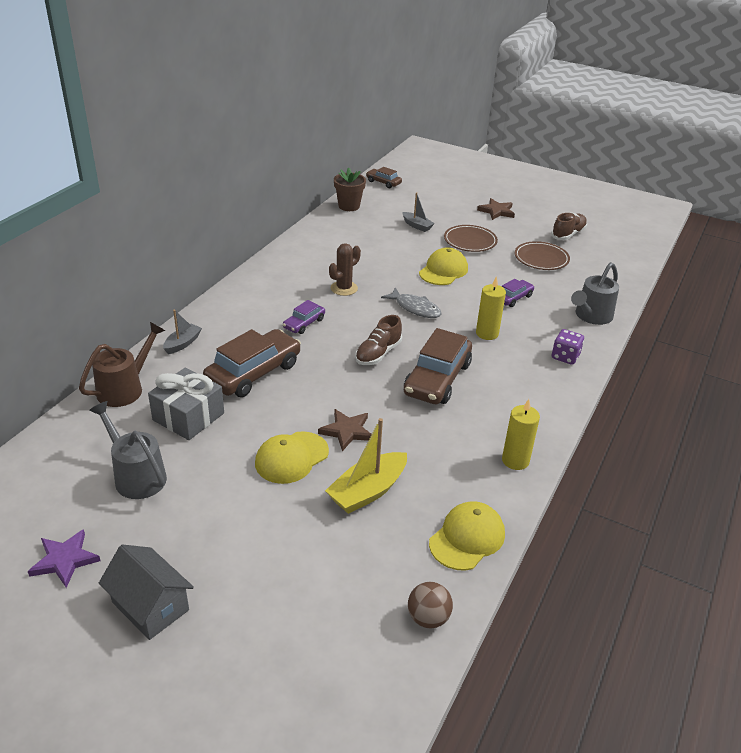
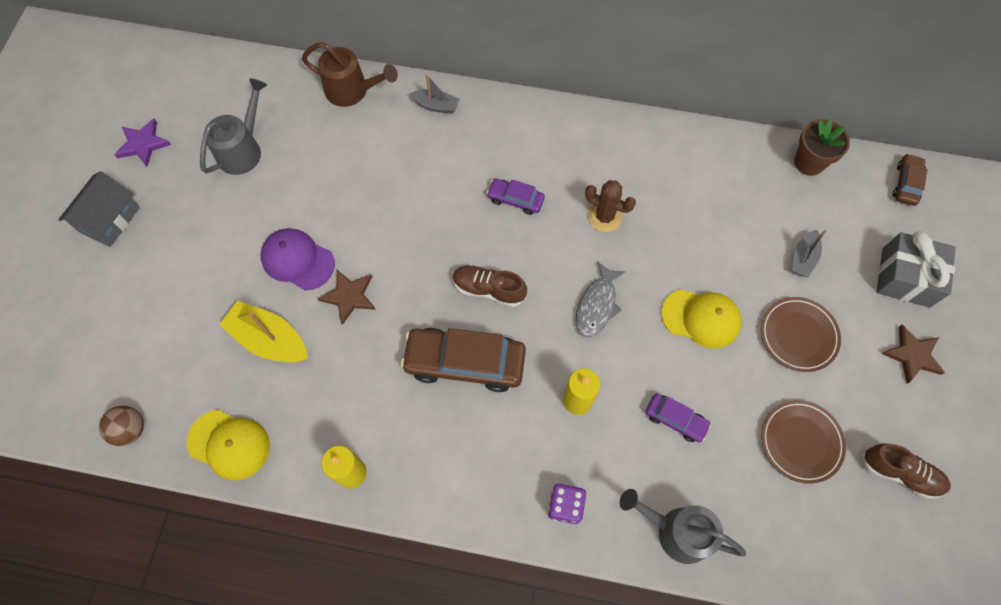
camera: 75 degrees right, 30 degrees up
(188, 417) = (329, 156): grey gift -> grey gift (905, 277)
(253, 373) = (412, 184): brown car -> none
(291, 457) = (297, 260): yellow cap -> purple cap

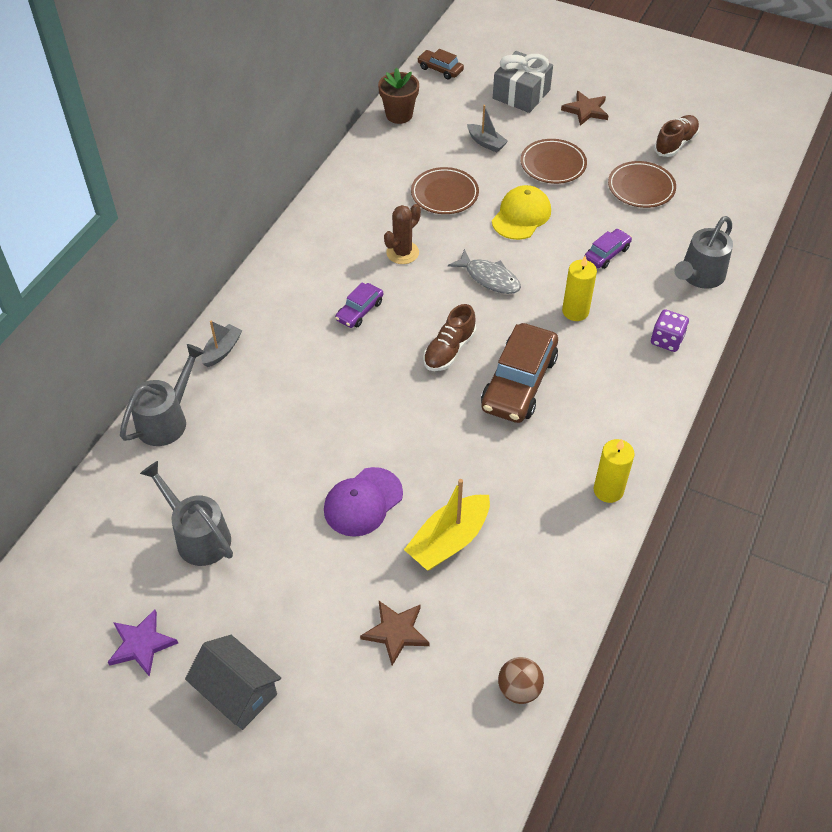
camera: 75 degrees left, 15 degrees down
(229, 444) = (557, 593): yellow cap -> none
(349, 296) = (421, 462): brown star -> brown star (396, 632)
(352, 91) = (167, 419): brown watering can -> grey watering can
(704, 235) = (444, 194): none -> brown plate

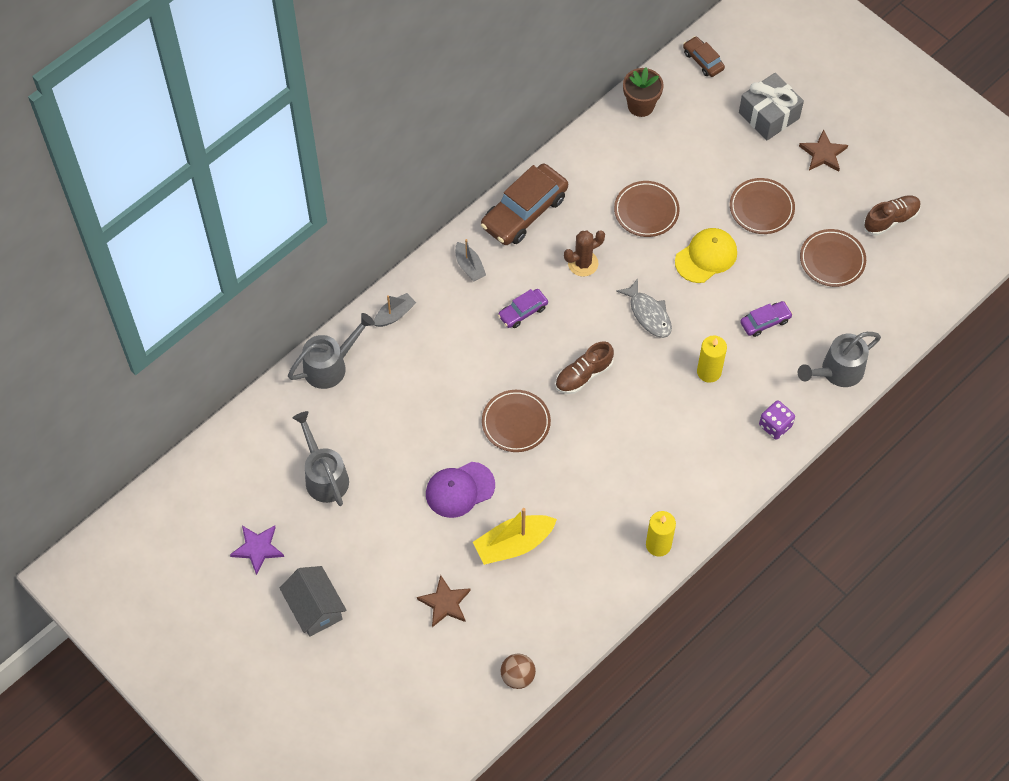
camera: 20 degrees right, 10 degrees up
(397, 416) = (516, 423): none -> brown plate
(486, 143) = (709, 164): grey boat -> grey boat (469, 266)
(519, 382) = (629, 425): brown car -> brown car (524, 212)

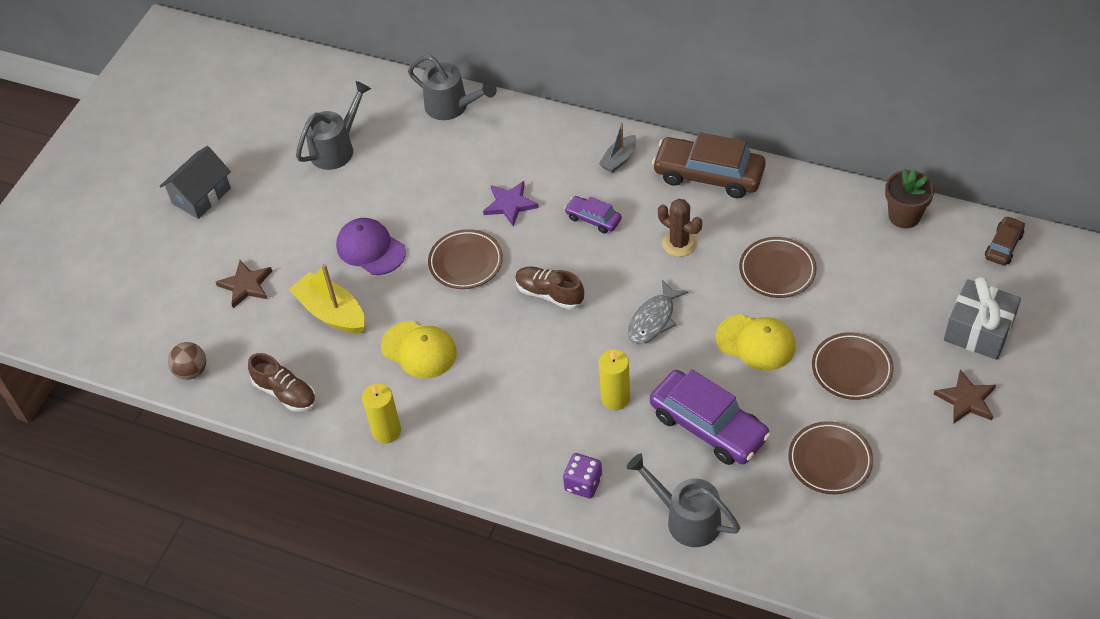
camera: 70 degrees right, 10 degrees down
(257, 548) = (243, 134): purple star -> purple star (510, 204)
(394, 314) = (532, 128): grey boat -> none
(589, 491) = (419, 350): none -> yellow cap
(765, 322) = (708, 426): purple car -> purple car, size x1.95
(890, 219) = (925, 499): brown shoe -> brown shoe (285, 393)

